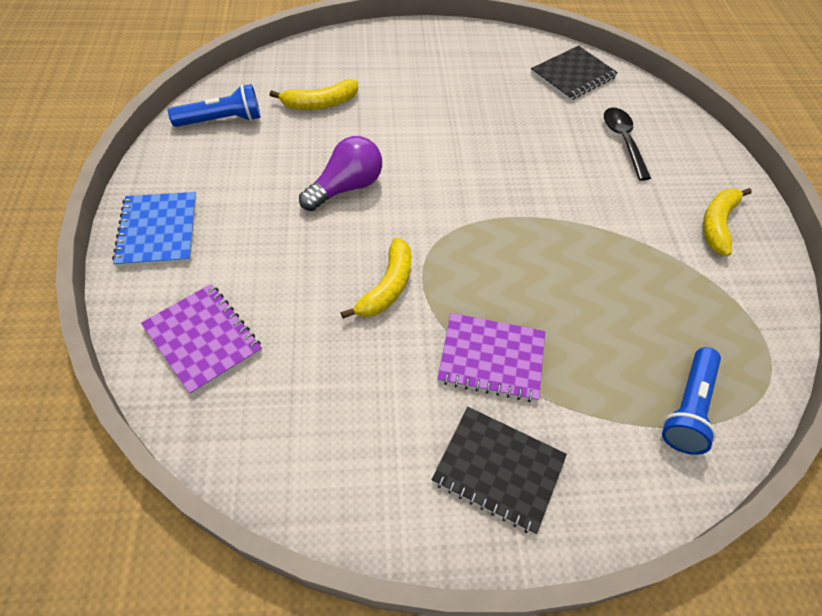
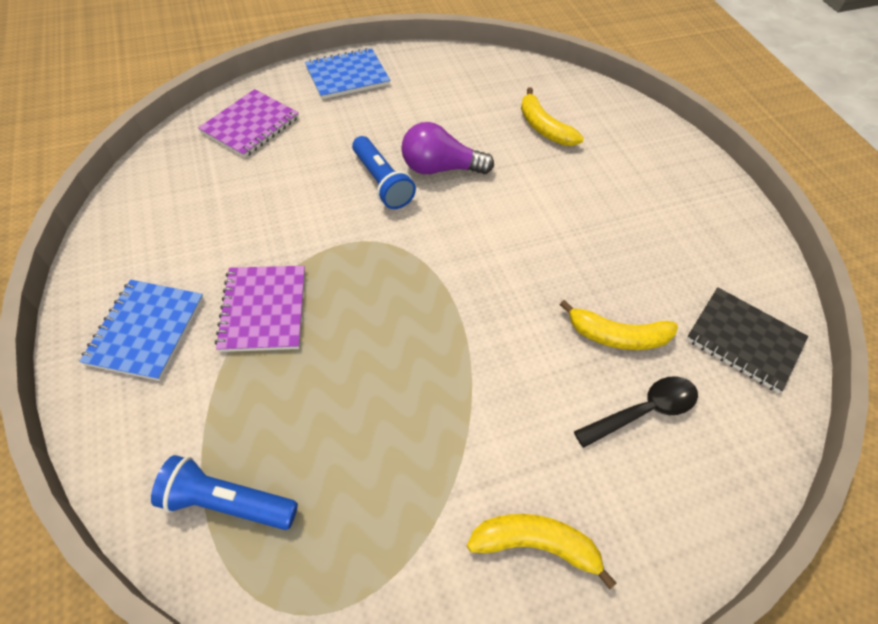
camera: 75 degrees right, 0 degrees up
(221, 120) = (485, 75): blue flashlight -> blue flashlight (382, 182)
(346, 187) = (440, 168): purple light bulb -> purple light bulb turned 150 degrees clockwise
(387, 287) = (329, 219): yellow banana -> yellow banana (617, 336)
(498, 470) = (146, 330): black notebook -> blue notebook

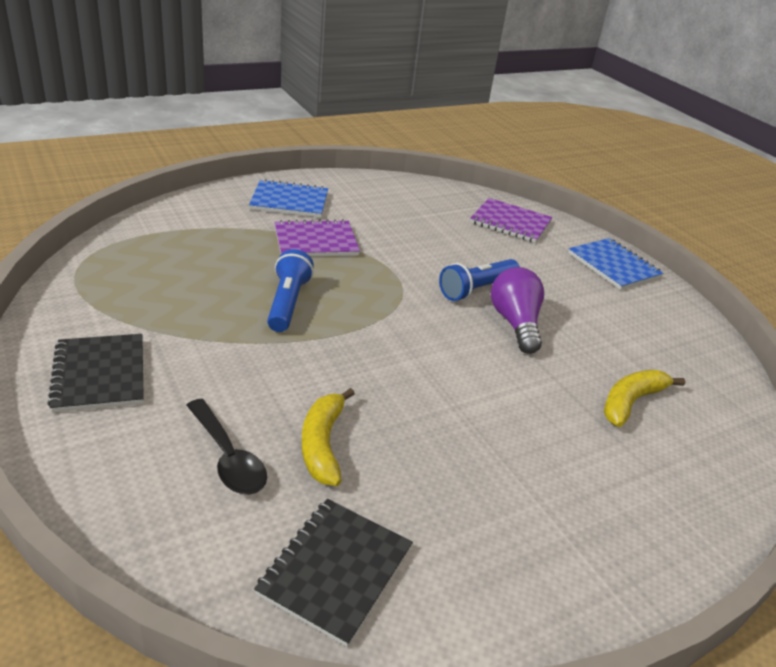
camera: 80 degrees right, 20 degrees down
(227, 502) = (158, 239): blue flashlight -> blue flashlight (287, 303)
(535, 544) = (99, 374): yellow banana -> black notebook

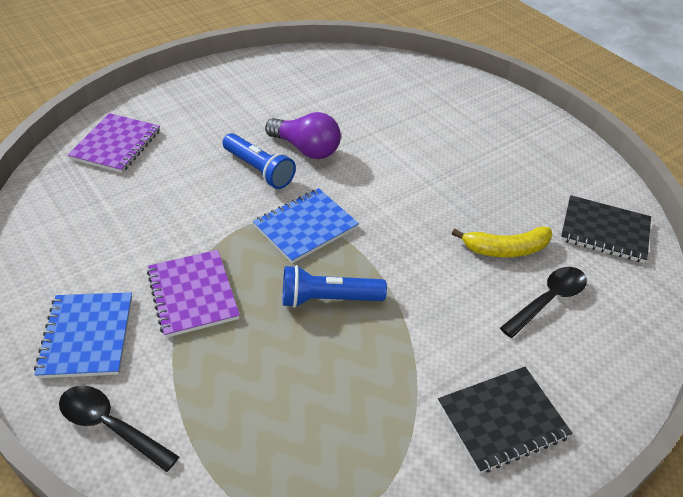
camera: 95 degrees left, 10 degrees up
(209, 205) = (110, 426): none -> black spoon
(515, 323) = (306, 149): purple light bulb -> purple light bulb turned 135 degrees counterclockwise
(613, 265) = (191, 88): blue notebook -> blue notebook (305, 227)
(631, 402) = (383, 101): yellow banana -> none

